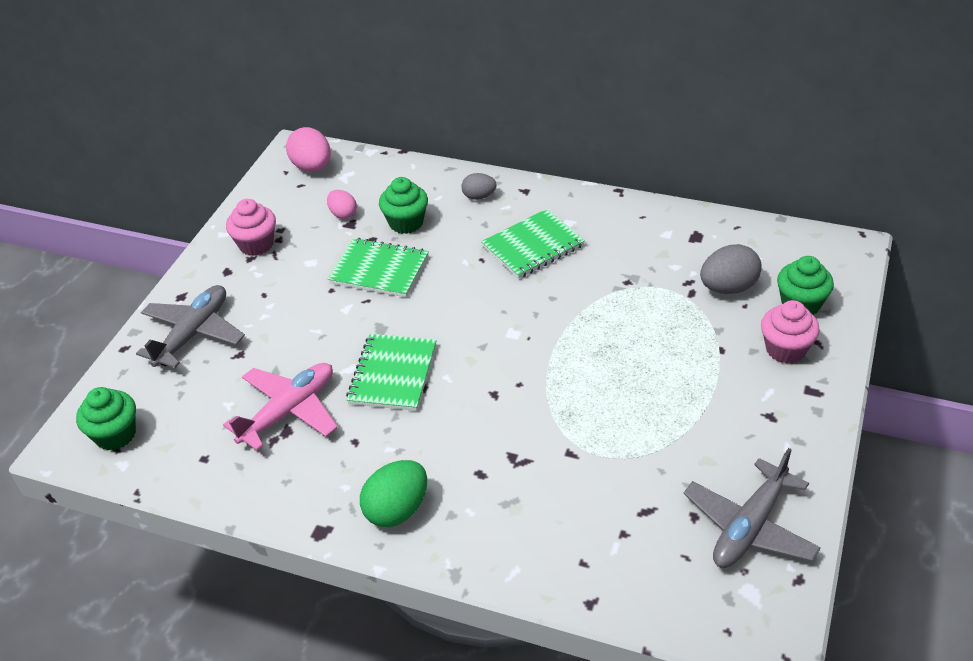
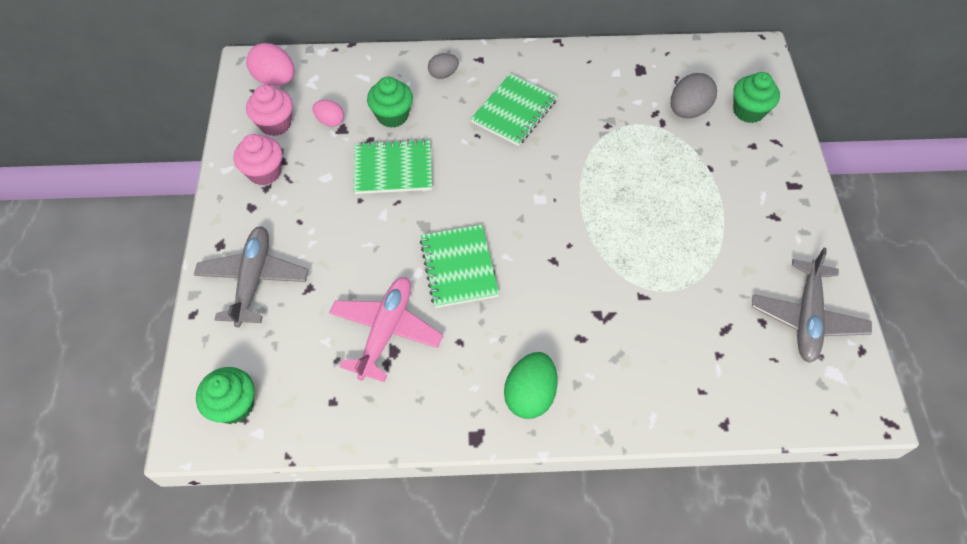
camera: 25 degrees left, 15 degrees up
(785, 349) = (757, 154): pink cupcake -> pink cupcake (275, 124)

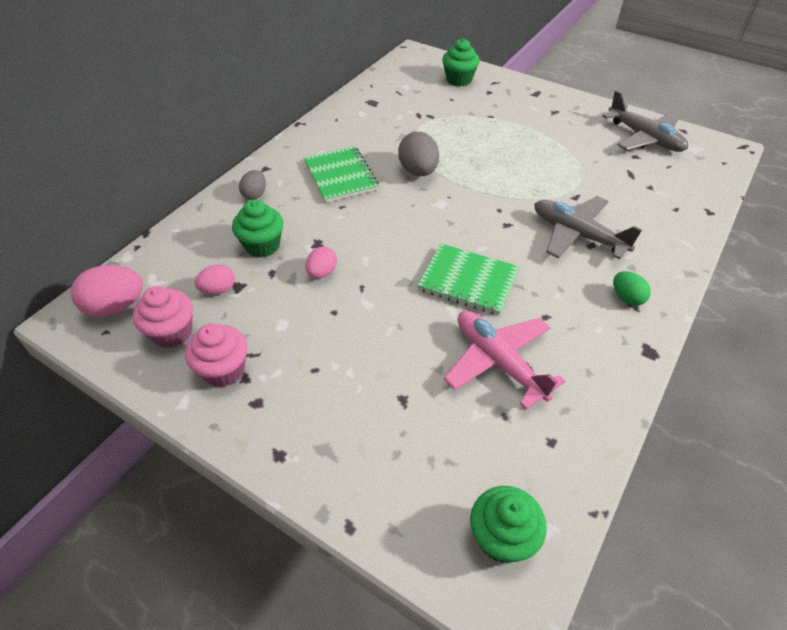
camera: 55 degrees left, 10 degrees down
(253, 280) = (353, 443): grey plane -> grey plane (577, 235)
(393, 168) = (322, 273): green notebook -> pink egg
(530, 394) = (626, 298): green egg -> green egg, size x0.61
(688, 110) = (431, 101): grey egg -> grey egg (418, 171)

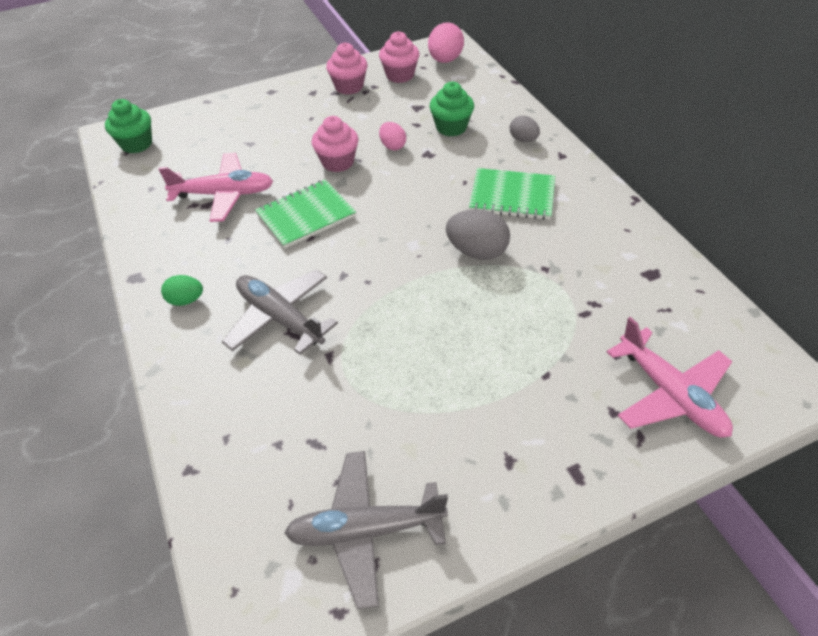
camera: 125 degrees right, 0 degrees up
(218, 289) = (421, 99): pink egg -> none
(377, 300) = (338, 162): none -> pink cupcake
(459, 80) = (670, 394): green cupcake -> pink plane
(577, 235) = (280, 318): grey plane -> grey plane turned 120 degrees counterclockwise

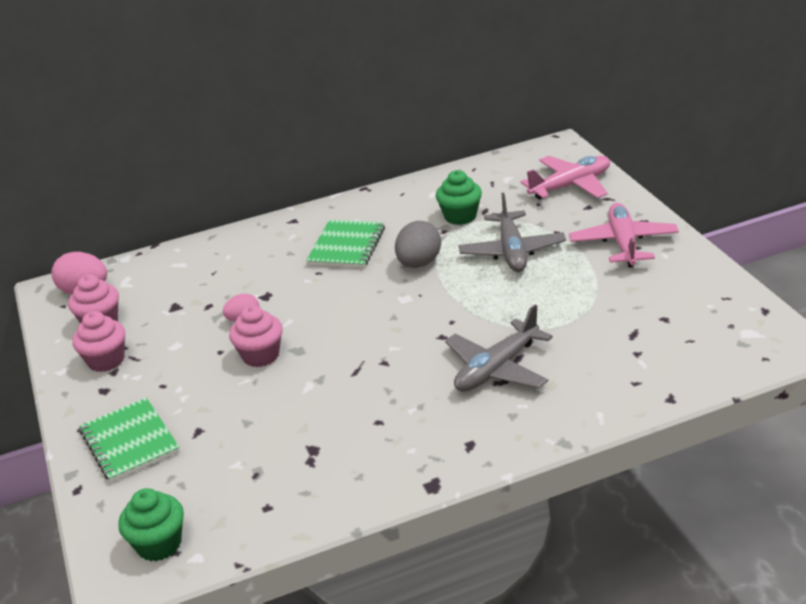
camera: 85 degrees left, 15 degrees down
(186, 300) = (470, 437): green egg -> none
(224, 194) = (297, 437): pink plane -> pink plane (623, 243)
(306, 215) = (349, 369): green notebook -> green notebook (130, 442)
(365, 530) = (702, 304): grey plane -> grey plane (512, 251)
(451, 127) = (223, 283): green cupcake -> green cupcake (460, 216)
(523, 140) = (261, 240): grey egg -> none

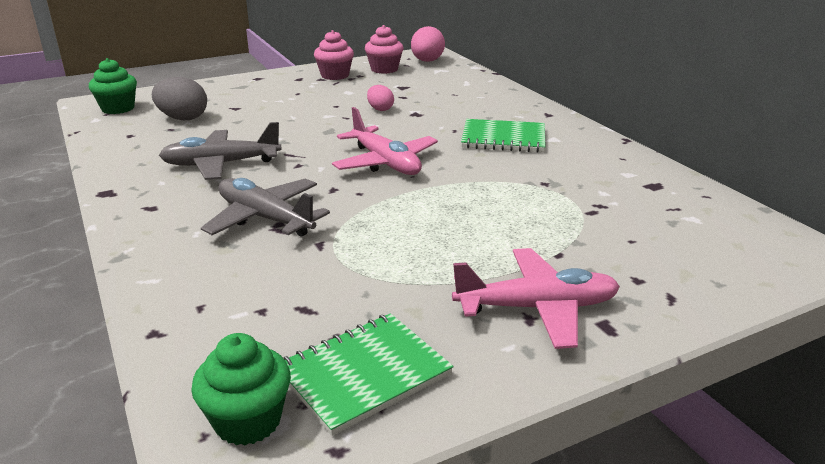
camera: 80 degrees right, 5 degrees down
(130, 442) = (234, 91): green notebook -> green notebook (364, 374)
(261, 355) = (325, 119): pink cupcake -> none
(419, 263) = (472, 173): grey egg -> grey egg (183, 118)
(460, 216) = (580, 191): green cupcake -> green cupcake (248, 421)
(512, 251) = (504, 223): grey plane -> grey plane (221, 164)
(571, 186) = (695, 266): pink plane -> pink plane (385, 163)

